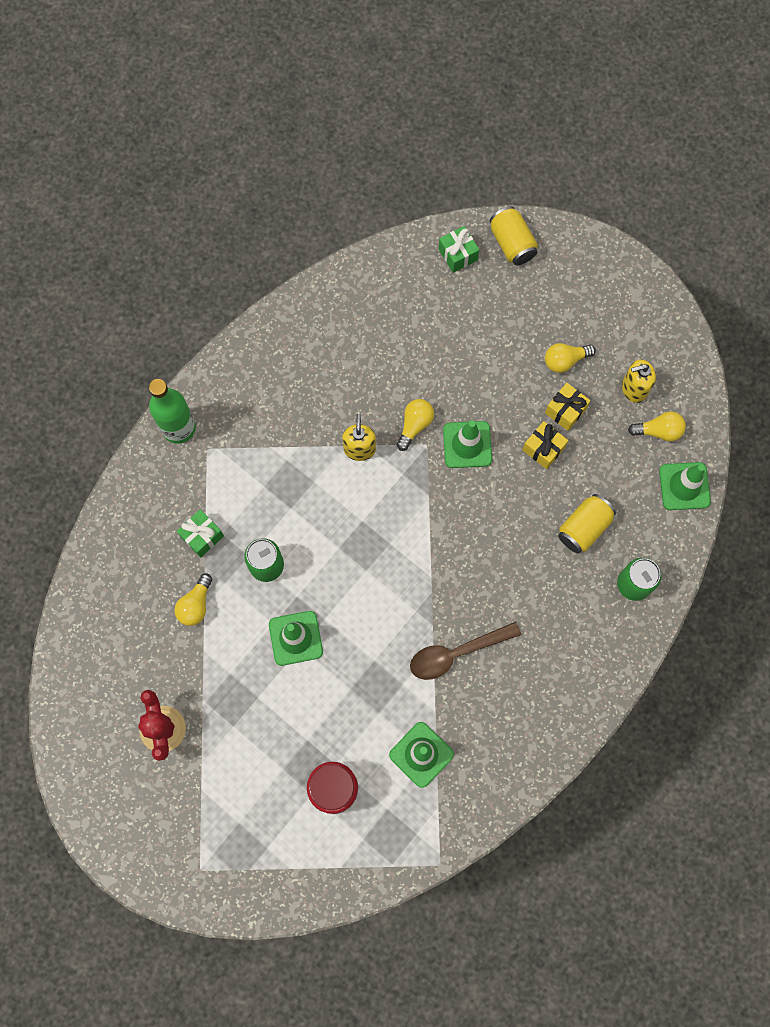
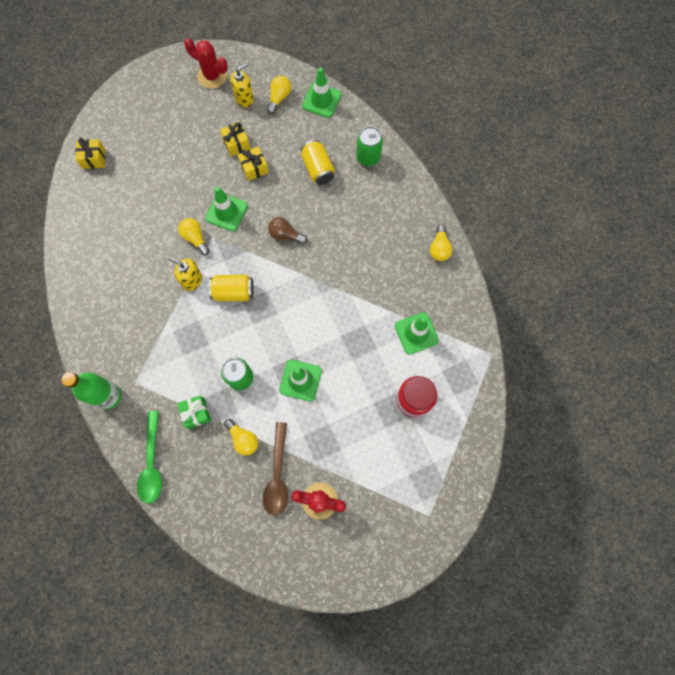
camera: 65 degrees left, 0 degrees up
(124, 516) = (152, 463): none -> green spoon
(456, 653) = (361, 281): brown spoon -> brown spoon (277, 475)
(458, 254) = (94, 158): green gift -> yellow gift
(473, 531) = (285, 235): none -> brown light bulb
(512, 243) = (106, 123): yellow can -> yellow can (233, 292)
(565, 360) = (203, 129): yellow light bulb -> yellow light bulb (439, 248)
(634, 389) = (244, 99): yellow soap dispenser -> yellow soap dispenser turned 135 degrees counterclockwise
(645, 333) = (212, 76): none -> red cactus

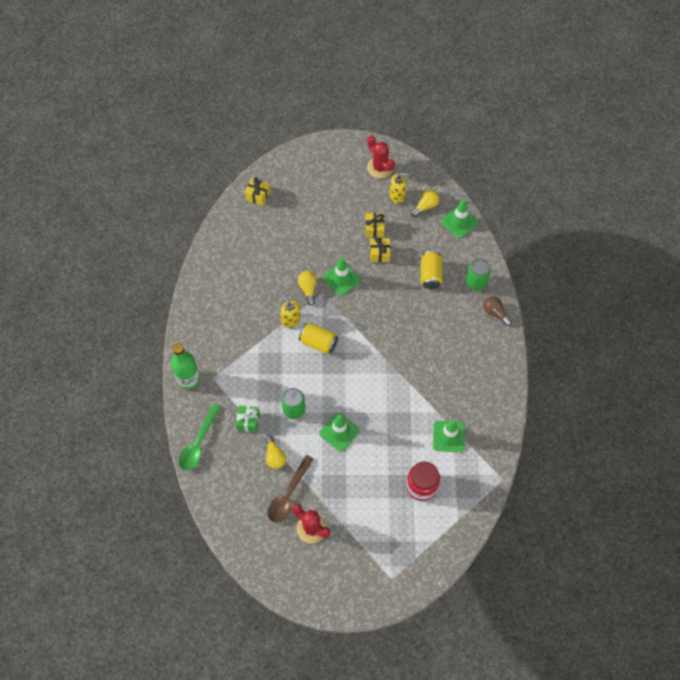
camera: 25 degrees right, 10 degrees down
(285, 235) = (380, 316): brown light bulb -> brown light bulb (495, 313)
(439, 248) = (500, 378): yellow light bulb -> none

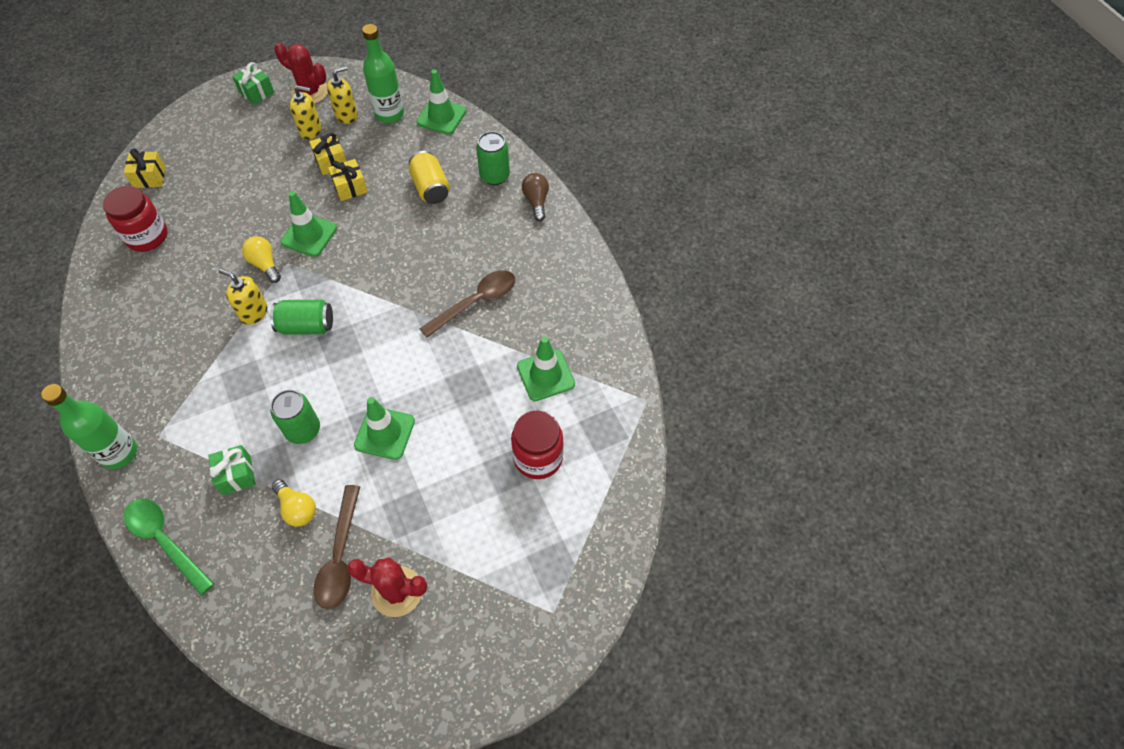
camera: 25 degrees left, 5 degrees down
(198, 443) = (165, 541): green spoon -> green spoon turned 135 degrees clockwise
(244, 239) = (147, 236): none -> red jar
(318, 342) = (306, 326): yellow can -> green can
(345, 154) = (256, 92): none -> green gift
(369, 199) = (311, 130): none -> yellow soap dispenser
(425, 206) = (389, 114): yellow light bulb -> green bottle
(426, 369) = (476, 302): none -> brown spoon
(495, 313) = (536, 201): brown light bulb -> brown light bulb turned 60 degrees clockwise

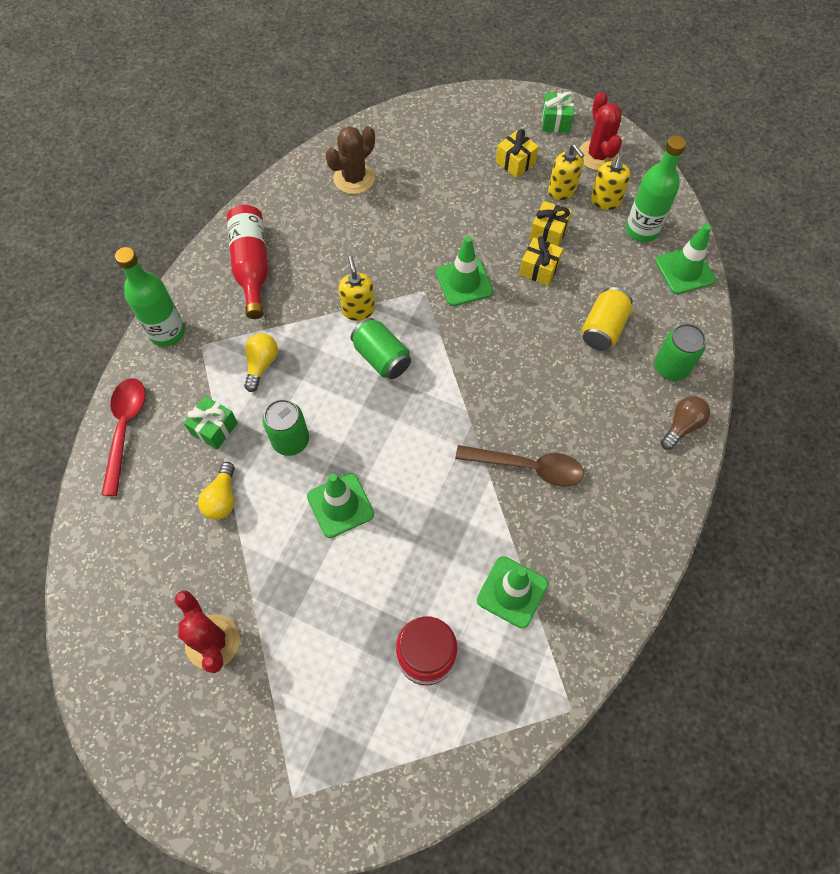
camera: 50 degrees right, 5 degrees up
(135, 354) = (252, 266): none -> red bottle
(147, 236) = (354, 178): red jar -> brown cactus
(149, 177) = (405, 130): yellow gift -> yellow gift (515, 162)
(165, 541) = (125, 429): green spoon -> red spoon
(265, 264) = (407, 277): yellow light bulb -> yellow light bulb (261, 365)
(340, 556) = (208, 569): brown spoon -> none
(346, 115) = (605, 201): yellow soap dispenser -> yellow soap dispenser turned 90 degrees clockwise

